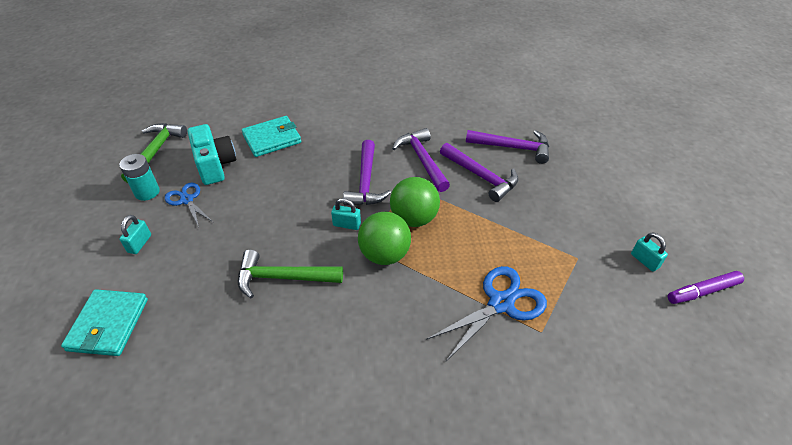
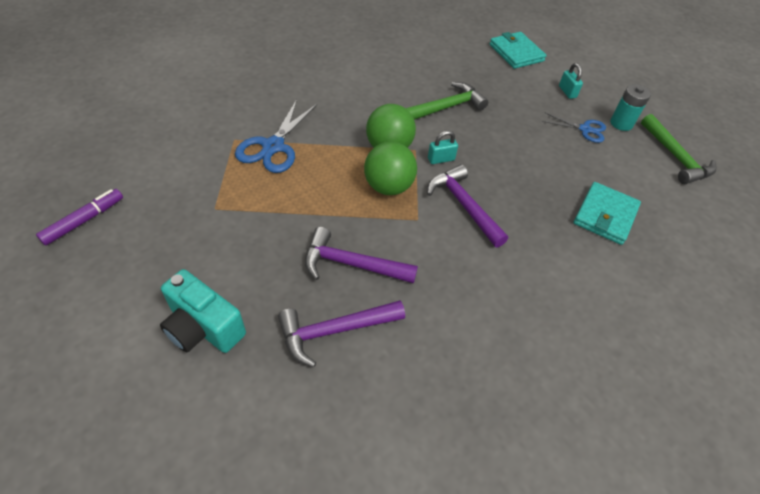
camera: 145 degrees right, 5 degrees up
(215, 165) = (610, 165): turquoise camera -> turquoise camera (203, 328)
(422, 160) = (431, 258): purple hammer -> none
(644, 261) = (143, 231): turquoise padlock -> none

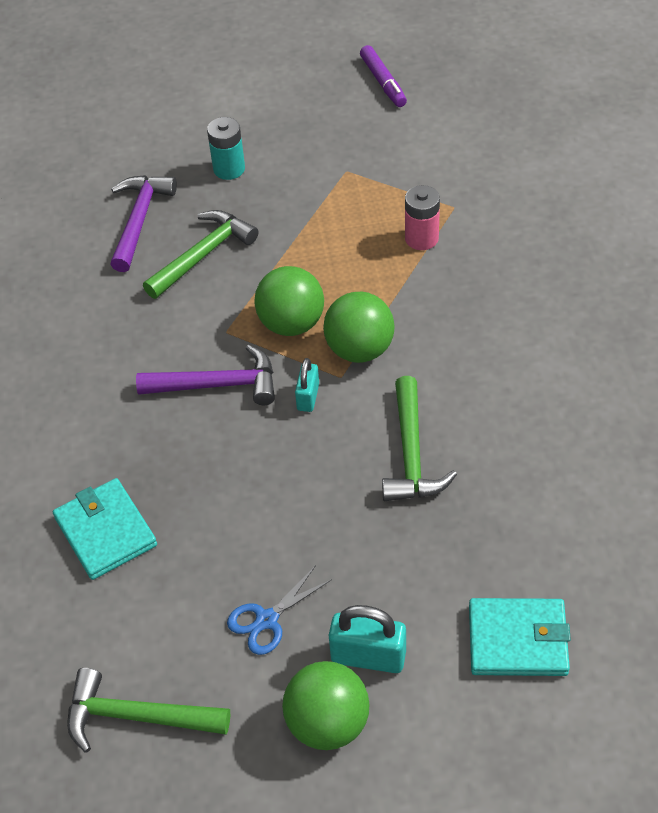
camera: 125 degrees right, 0 degrees up
(203, 328) = (204, 140): turquoise camera -> none
(273, 147) = (421, 238): blue scissors -> pink battery
(351, 264) = (203, 255): purple hammer -> green hammer
(567, 92) = (368, 656): turquoise padlock -> turquoise padlock, size x1.60
(608, 95) = (328, 723): none -> green ball
(621, 123) = (250, 689): turquoise battery -> turquoise battery (229, 169)

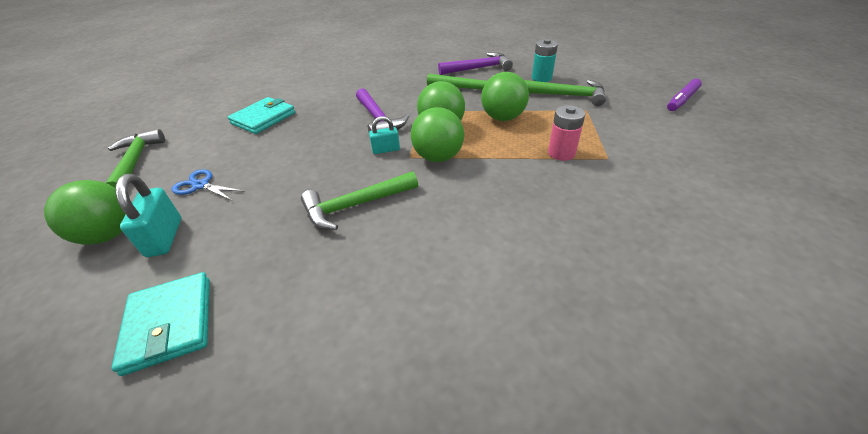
camera: 65 degrees right, 10 degrees down
(298, 169) = (567, 95): none -> green hammer
(309, 254) = (503, 118): none -> green ball

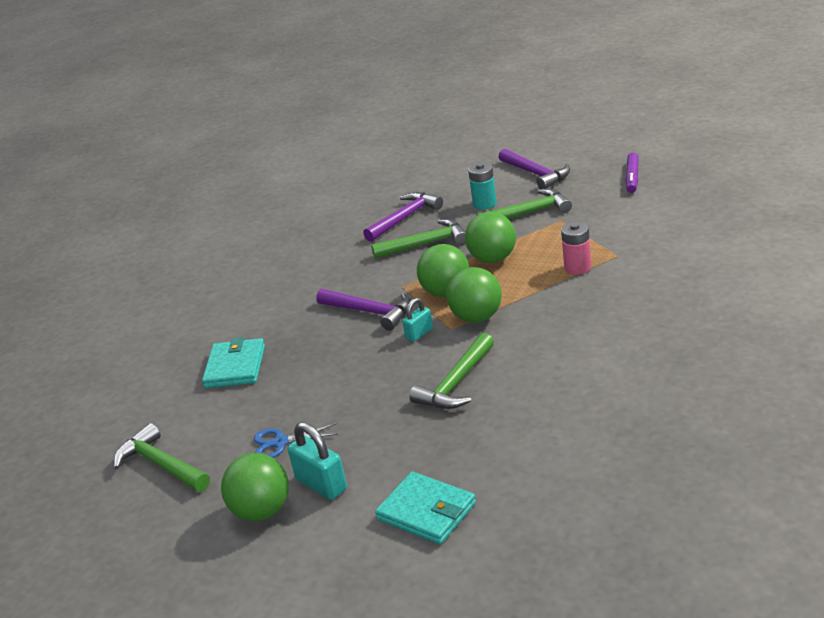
camera: 30 degrees left, 10 degrees down
(601, 71) = (536, 174): none -> purple hammer

